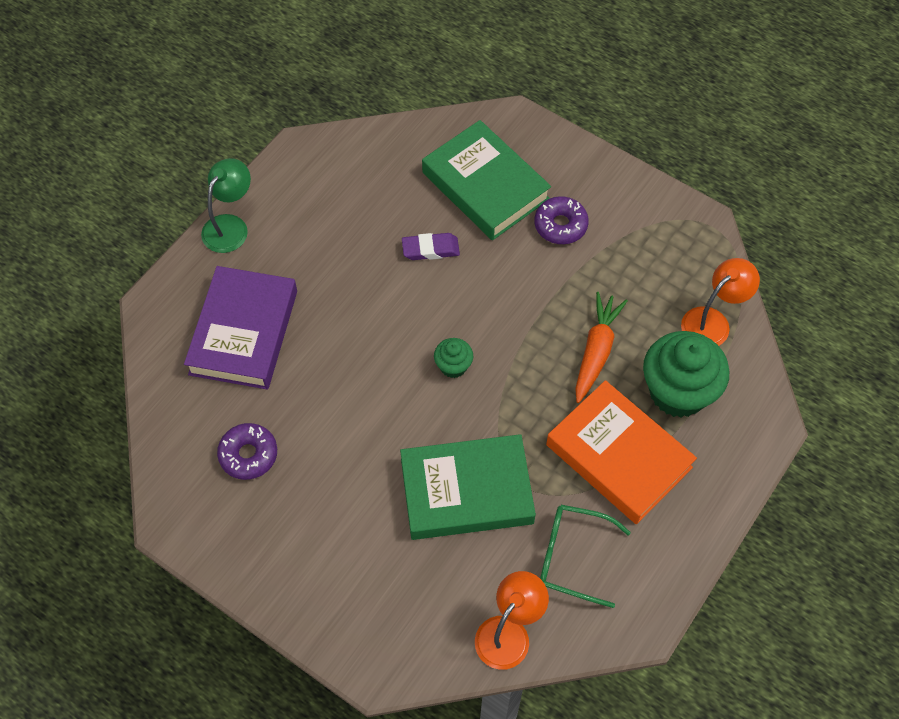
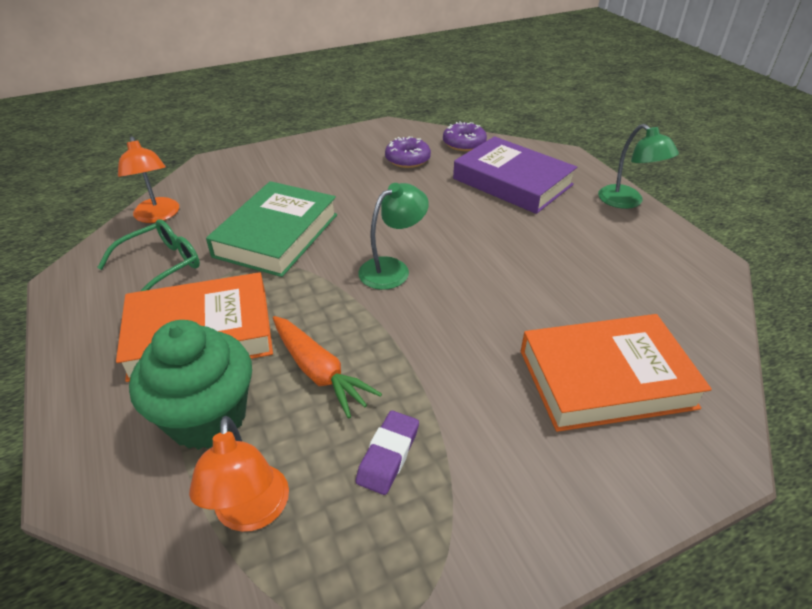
camera: 120 degrees right, 20 degrees down
(430, 249) = (535, 302): purple eraser -> purple eraser (388, 455)
(453, 366) = (392, 269): green cupcake -> green lamp
(485, 186) = (606, 379): green book -> orange book
(560, 225) = (508, 423): purple donut -> purple donut (464, 143)

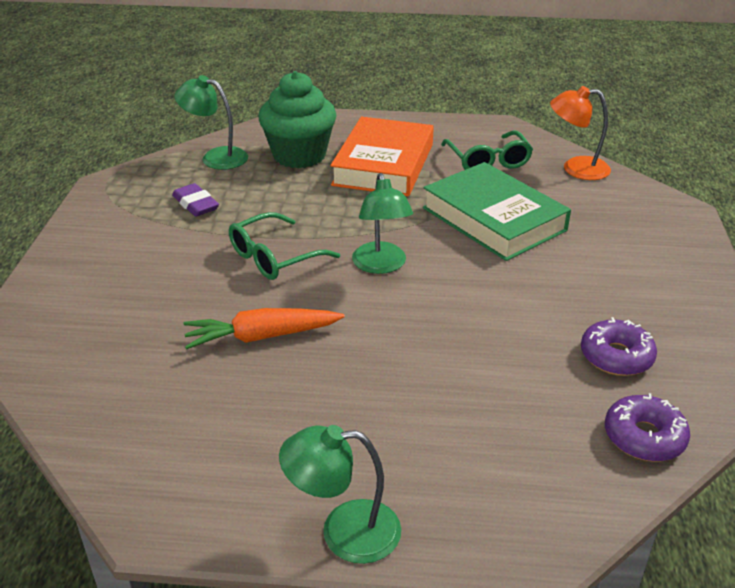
camera: 120 degrees right, 5 degrees down
(252, 513) = (216, 157): orange lamp -> green lamp
(319, 372) = (293, 199): orange carrot -> orange carrot (262, 337)
(434, 334) = (274, 257): none -> green glasses
(512, 182) = (488, 432): purple book -> none
(606, 379) = (130, 321): orange book -> none

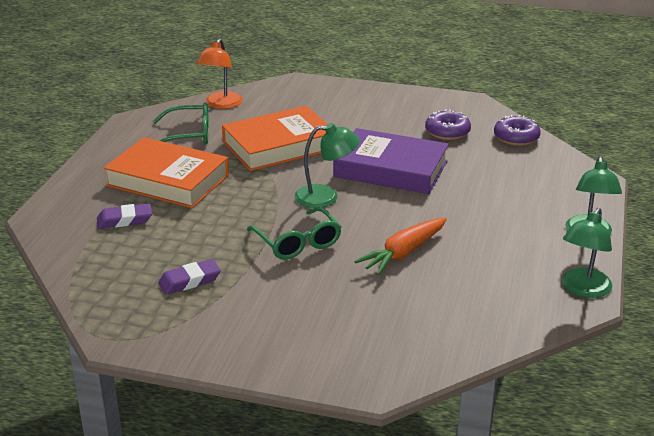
camera: 80 degrees left, 5 degrees down
(216, 157) = (98, 267): green lamp -> green lamp (583, 289)
(262, 337) = (403, 253): orange carrot -> orange carrot turned 45 degrees clockwise
(299, 155) = (124, 220): green cupcake -> purple eraser
(473, 310) = (391, 169): none -> purple book
(493, 219) = (279, 145): green book -> orange book

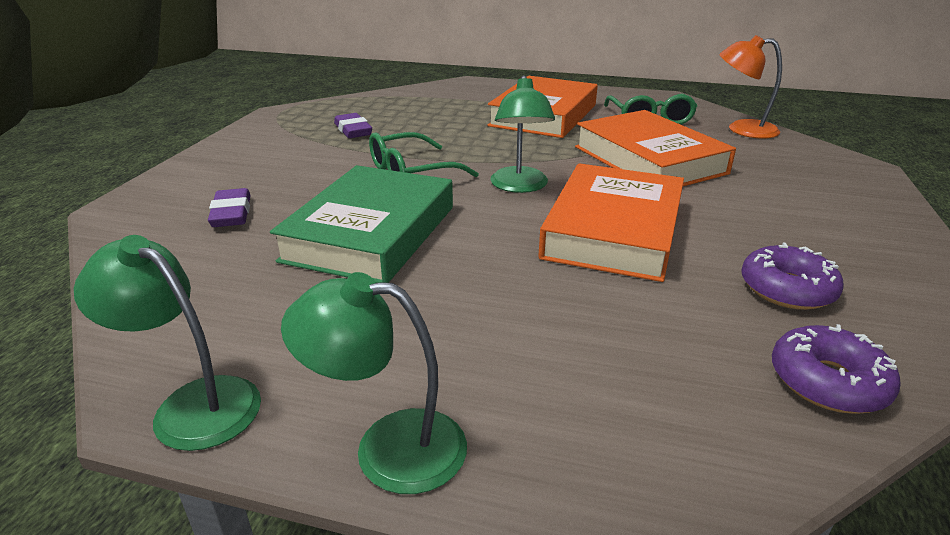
camera: 90 degrees right, 0 degrees up
(124, 220) = (464, 105): purple eraser -> purple eraser (232, 213)
(391, 169) = (613, 230): purple book -> orange book
(403, 253) = (371, 233): orange carrot -> green book

